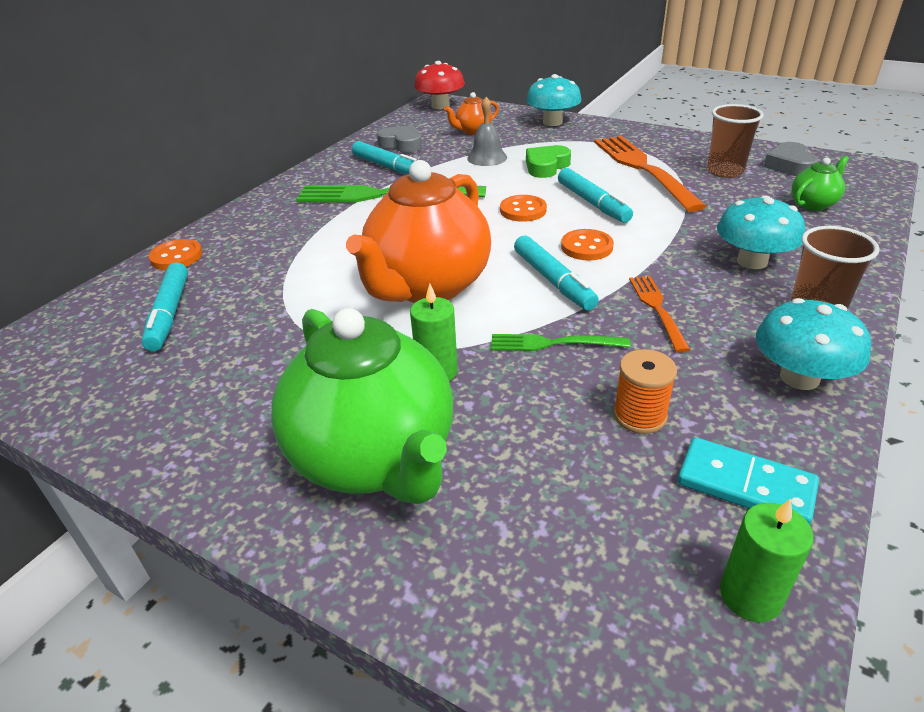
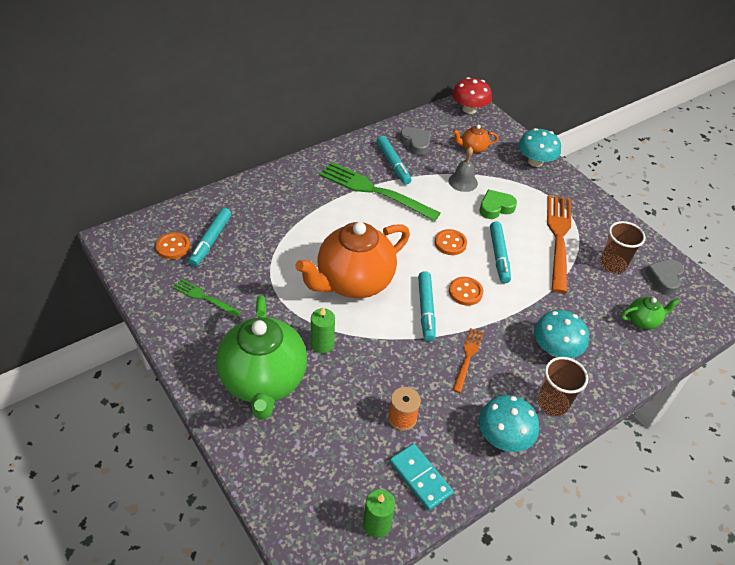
camera: 20 degrees right, 10 degrees up
(176, 257) = (231, 196): orange button -> orange button (173, 247)
(553, 343) = (393, 354): green fork -> green fork (204, 298)

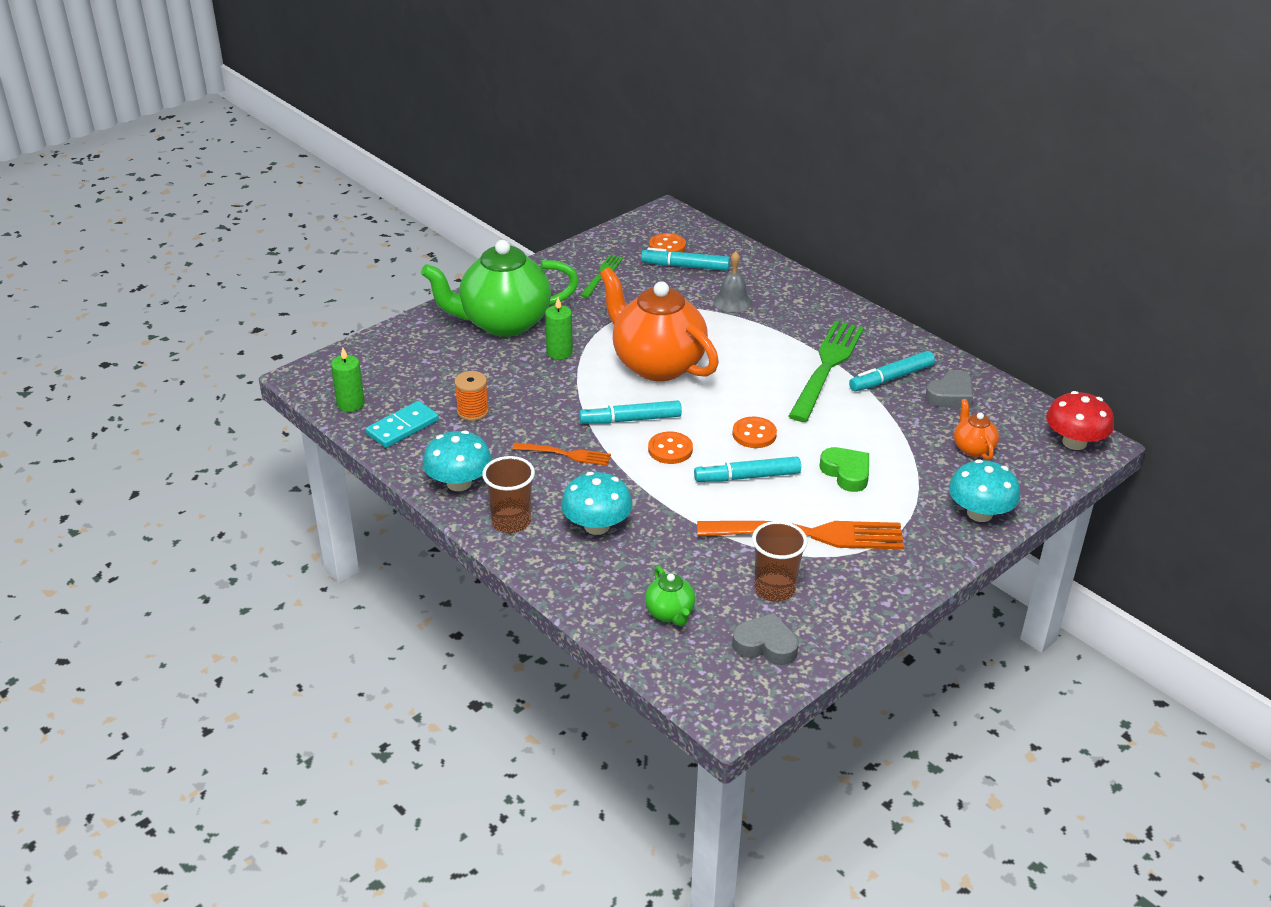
camera: 85 degrees right, 10 degrees down
(463, 182) = (888, 441): grey bell -> grey bell (732, 301)

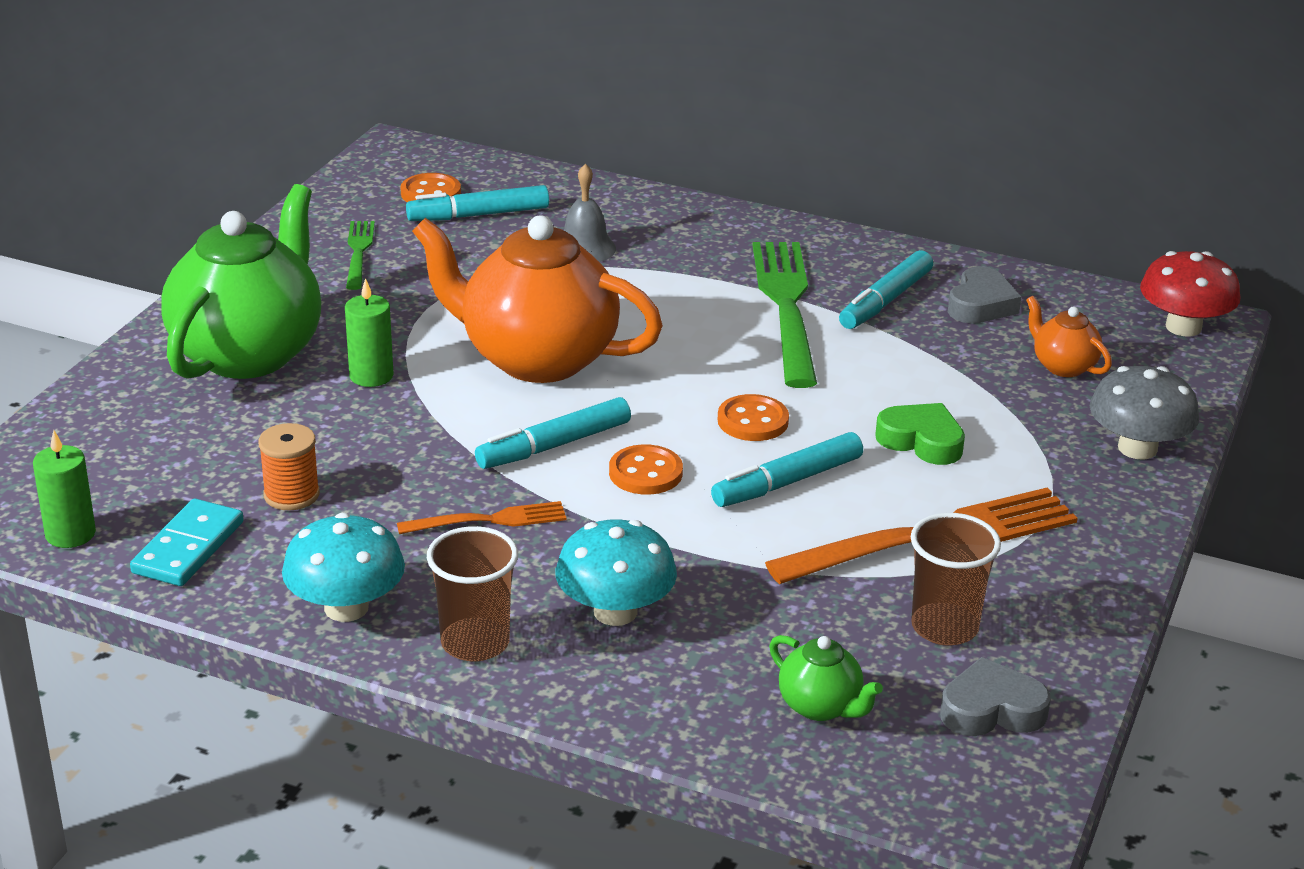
camera: 25 degrees left, 5 degrees down
(503, 323) = (249, 353): green teapot -> green teapot turned 150 degrees clockwise
(979, 513) = (1137, 448): turquoise mushroom -> grey mushroom

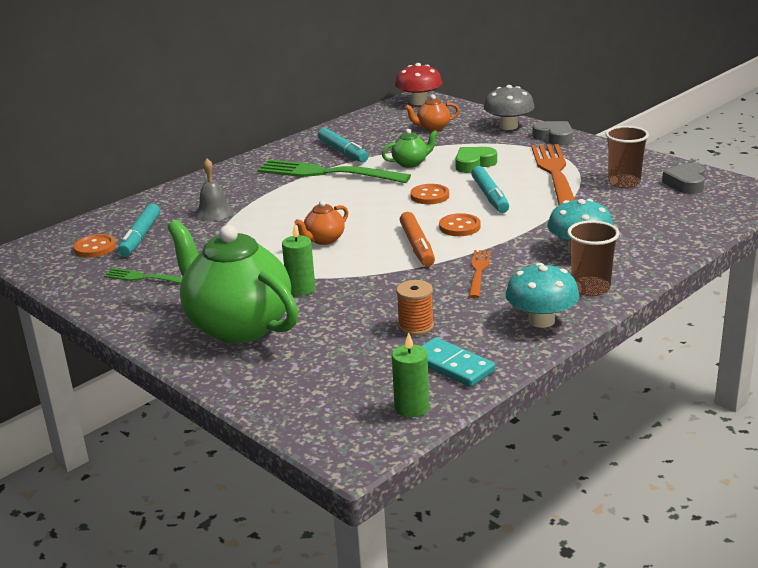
camera: 65 degrees left, 5 degrees down
(537, 359) = (324, 240): orange teapot -> orange teapot, size x0.43
(554, 445) = (417, 246): turquoise marker -> orange marker
(820, 706) = (673, 215): green teapot -> green teapot (410, 163)
(981, 304) = (365, 134): grey heart -> grey heart (554, 137)

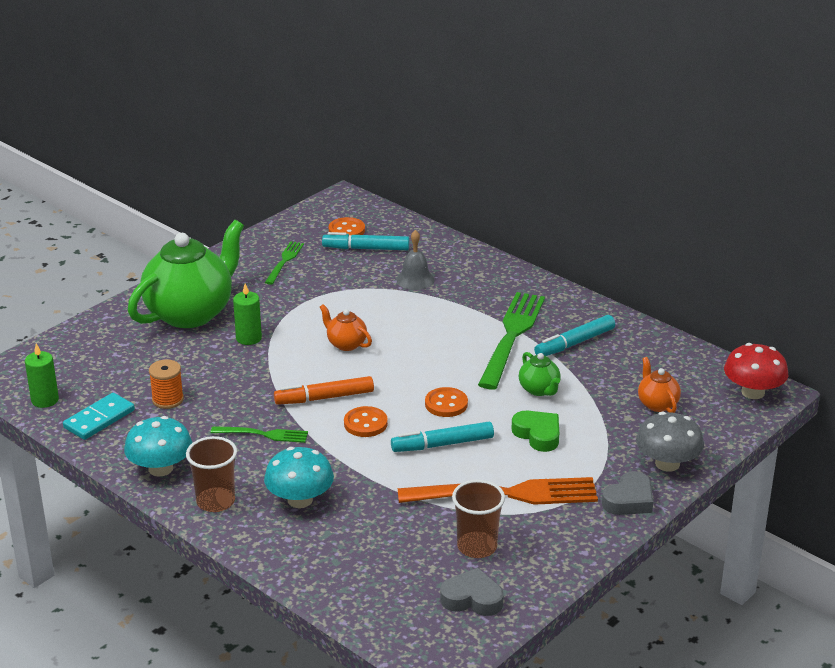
camera: 85 degrees right, 5 degrees up
(478, 272) = (263, 434): orange fork -> green fork

